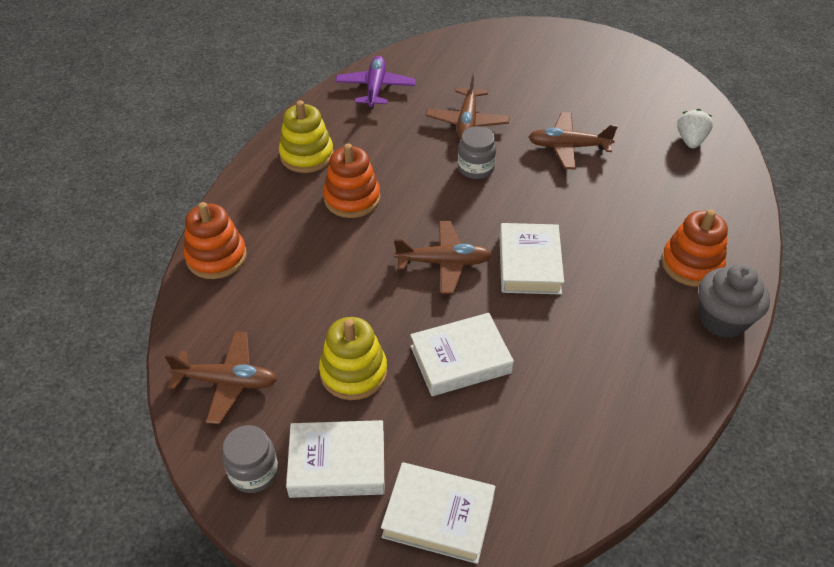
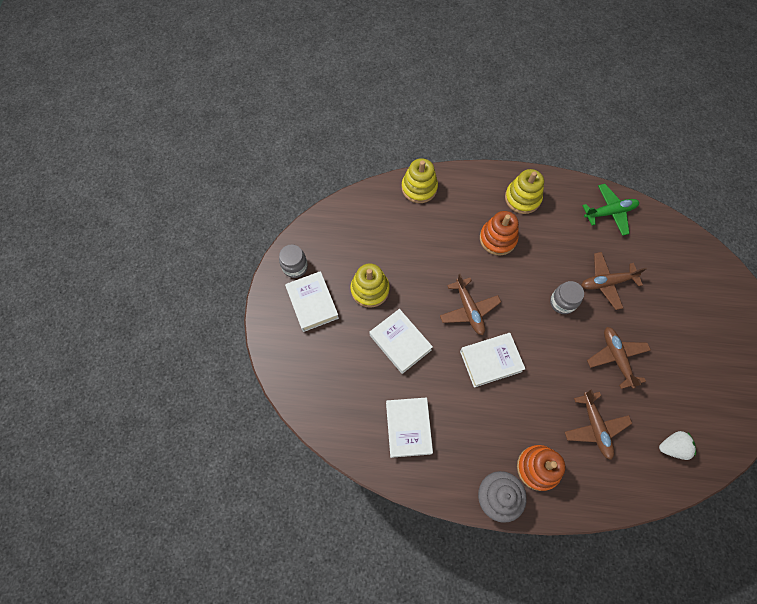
camera: 70 degrees right, 20 degrees up
(216, 257) = (419, 188): orange stacking toy -> yellow stacking toy
(227, 382) = (340, 231): brown plane -> brown plane (595, 427)
(375, 88) = (609, 212): purple plane -> green plane
(438, 516) = (299, 362): white book -> white book (408, 428)

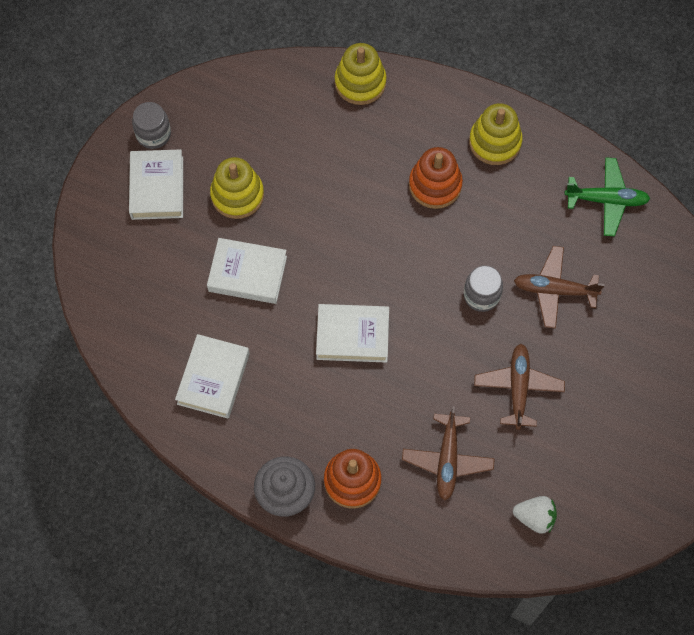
camera: 20 degrees right, 0 degrees up
(400, 342) = (247, 274): white book -> white book turned 60 degrees counterclockwise
(469, 310) = (354, 263): brown plane -> none

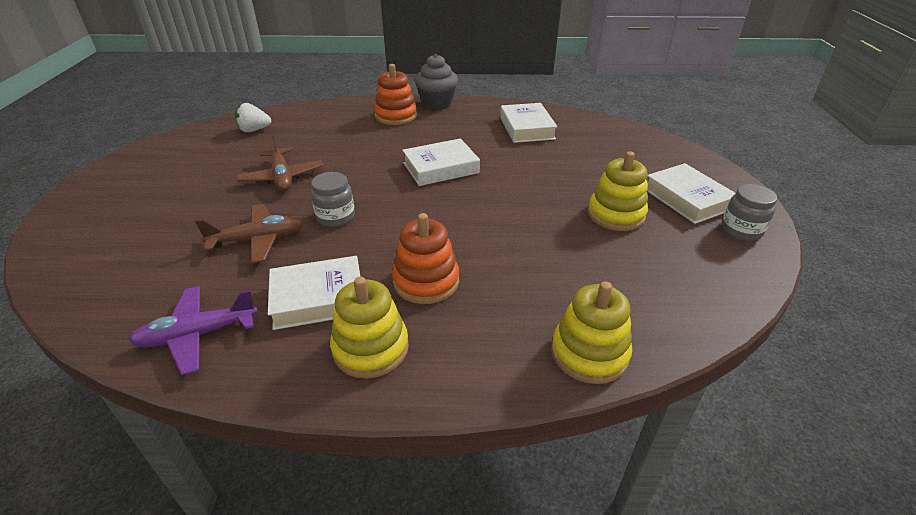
camera: 155 degrees right, 30 degrees down
(247, 274) = (555, 175): white book -> white book (318, 298)
(447, 459) = (330, 136): brown plane -> none
(606, 200) = (198, 335): green plane -> purple plane

